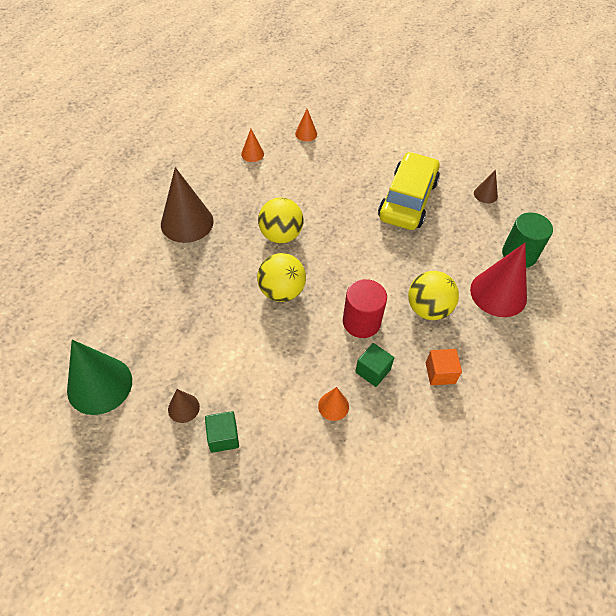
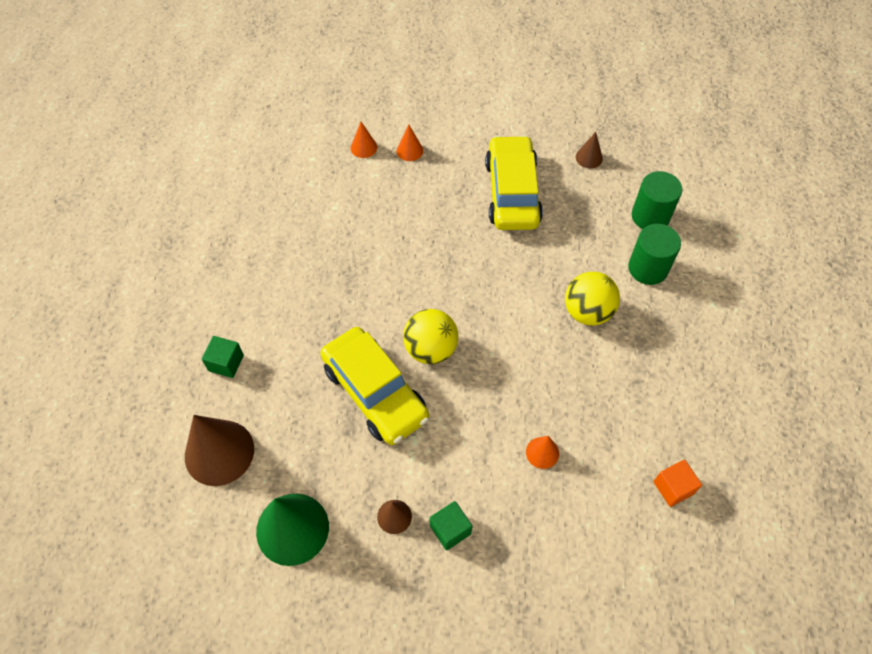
camera: 20 degrees left, 5 degrees up
(187, 222) = (285, 306): brown cone -> brown cone (219, 452)
(220, 307) = (375, 392): none -> yellow car
(252, 154) = (315, 194): orange cone -> orange cone (409, 150)
(281, 235) = (397, 284): yellow ball -> none
(361, 322) = (528, 352): red cylinder -> none
(372, 371) = (563, 400): green cube -> green cube (226, 363)
(440, 373) = (628, 376): orange cube -> orange cube (673, 488)
(498, 293) = (648, 268): red cone -> green cylinder

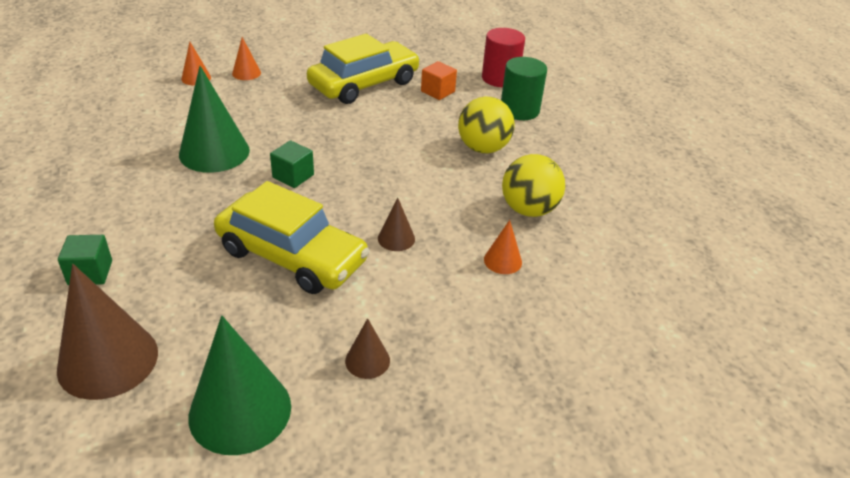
camera: 25 degrees left, 20 degrees down
(351, 252) = (214, 152): none -> green cone
(430, 349) = (338, 207): yellow ball -> yellow ball (528, 209)
(450, 529) = (440, 354): green cube -> green cube (293, 176)
(512, 192) = (364, 84): yellow car -> yellow car turned 75 degrees clockwise
(589, 157) = (423, 52): brown cone -> brown cone (396, 238)
(650, 216) = (500, 78): green cylinder -> red cylinder
(673, 488) = (646, 255): orange cube -> orange cube (437, 91)

